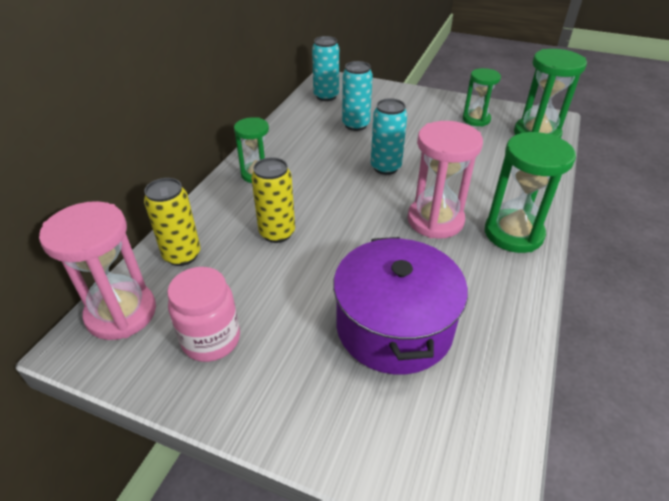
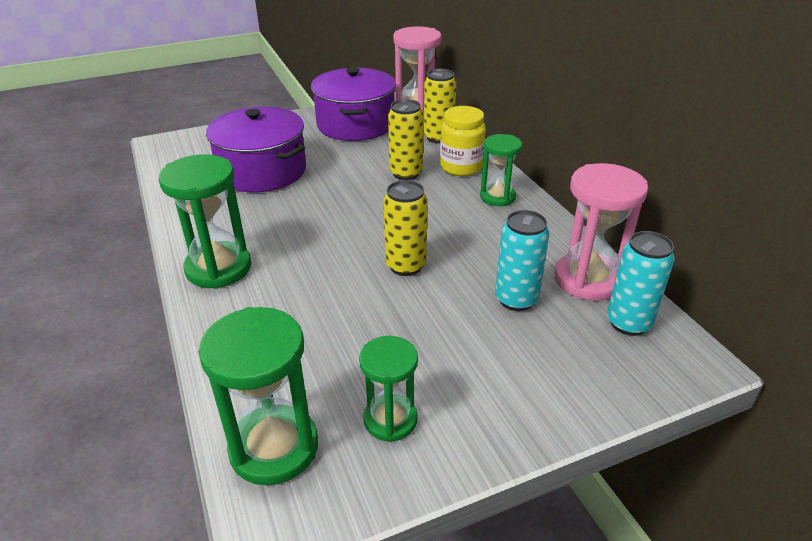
camera: 135 degrees right, 5 degrees down
(211, 339) = (355, 124): pink jar -> purple pot
(230, 211) = (461, 167): none -> yellow jar
(385, 167) = (405, 266): turquoise can -> yellow can
(435, 220) = (300, 242): pink hourglass -> pink hourglass (588, 279)

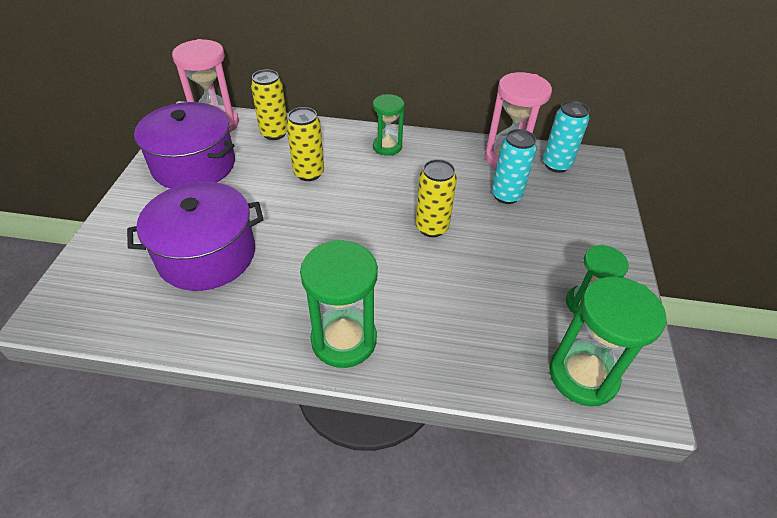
camera: 60 degrees left, 10 degrees up
(461, 167) = (330, 143): yellow jar -> none

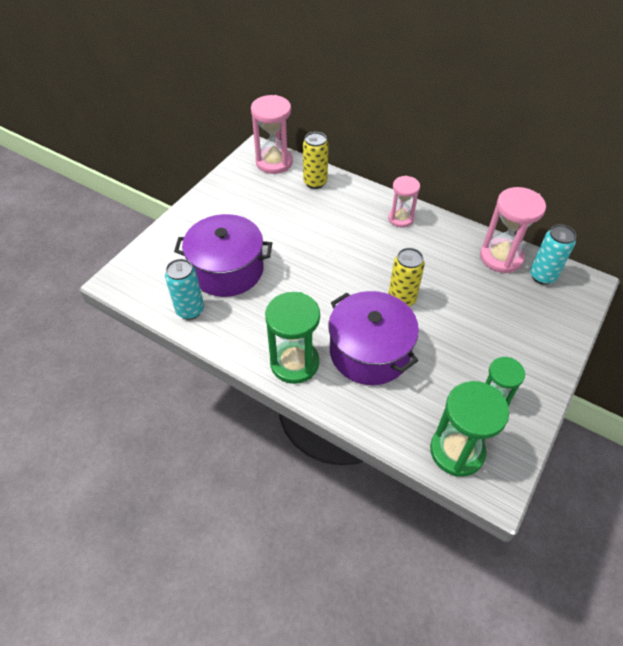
camera: 25 degrees right, 5 degrees up
(194, 165) = (244, 194): purple pot -> purple pot (369, 351)
(309, 173) = (327, 225): yellow can -> none
(387, 147) = (400, 218): green hourglass -> pink hourglass
(506, 195) = (479, 291): turquoise can -> turquoise can (190, 310)

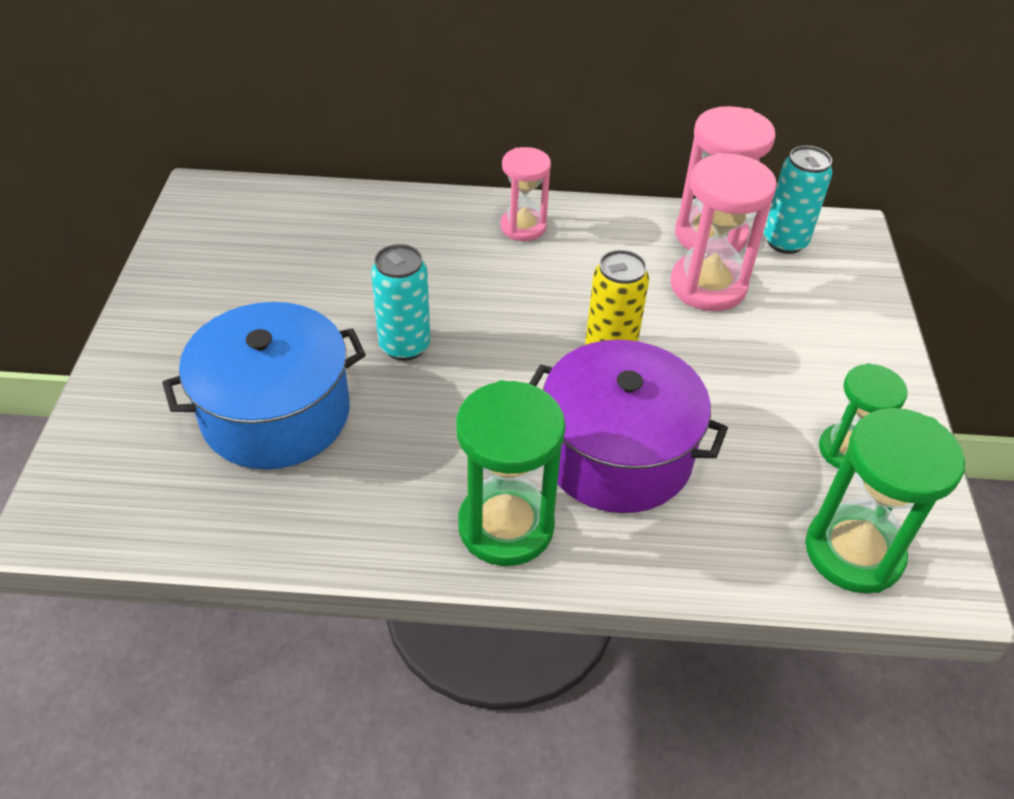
camera: 30 degrees left, 5 degrees down
(190, 310) = (249, 513): turquoise can -> turquoise can (404, 346)
(227, 270) = (276, 413): purple pot -> blue pot
(274, 162) = (246, 203): pink hourglass -> pink hourglass (708, 286)
(315, 182) = (342, 214): yellow can -> none

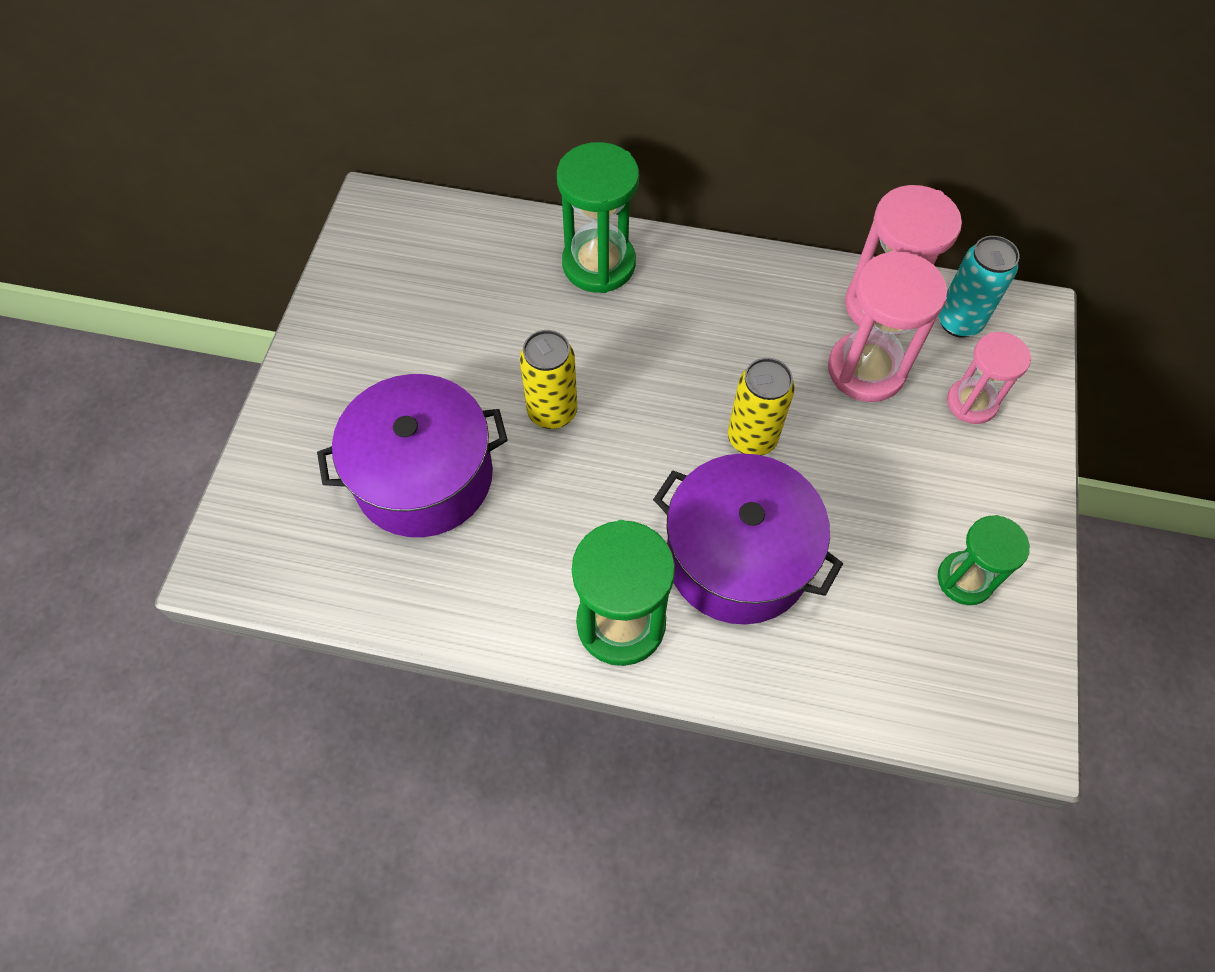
camera: 10 degrees right, 15 degrees up
(276, 413) = (424, 476): blue pot -> purple pot
(404, 346) = (552, 412): turquoise can -> yellow can
(523, 227) = (689, 278): pink hourglass -> pink hourglass (971, 403)
(853, 552) = (944, 691): green hourglass -> green hourglass (599, 264)

